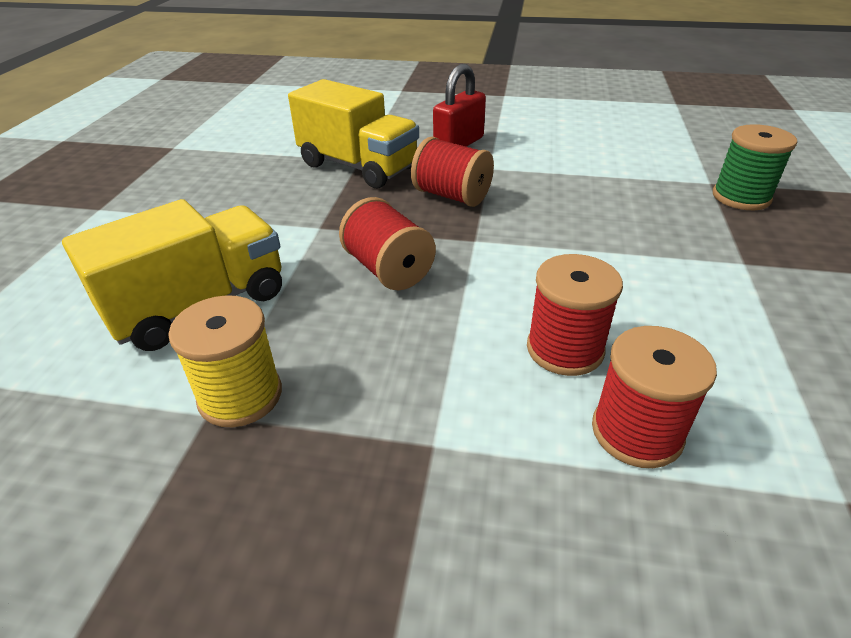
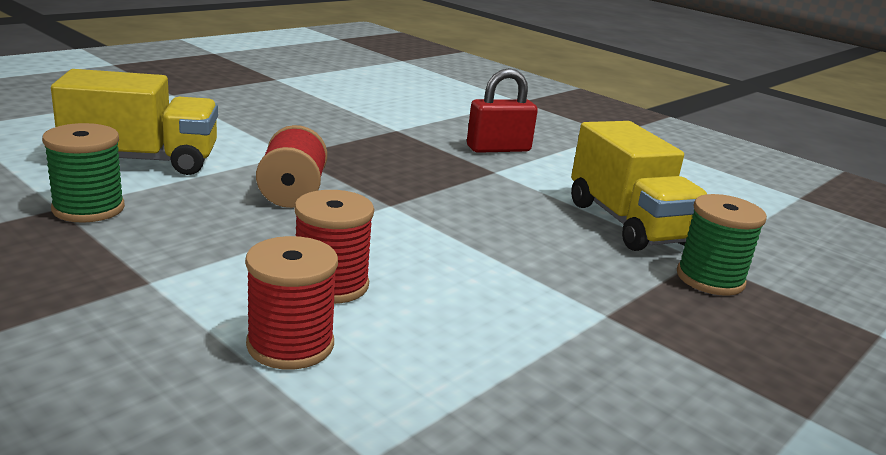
camera: 30 degrees right, 15 degrees down
(240, 396) = (88, 208): yellow spool -> green spool
(358, 166) = (386, 133): yellow truck -> yellow truck (628, 223)
(451, 196) = (425, 175): red spool -> none

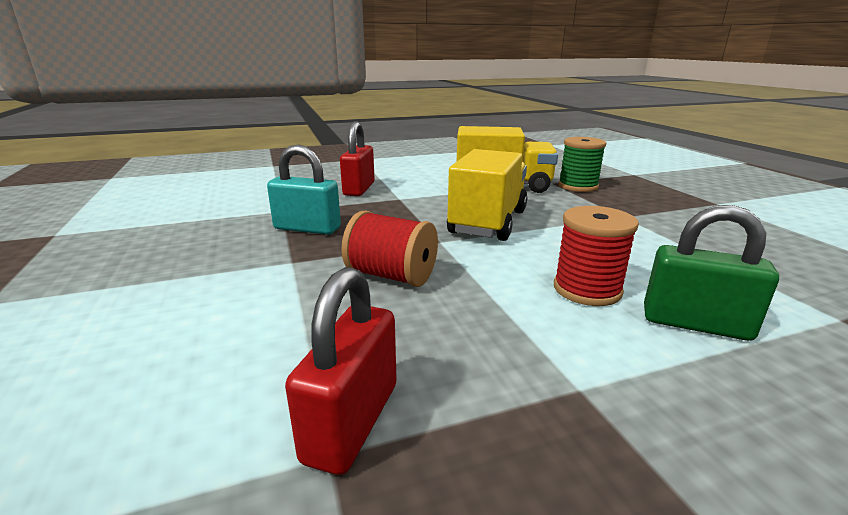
camera: 60 degrees left, 0 degrees up
(88, 208) = (352, 421): green spool -> red padlock
(142, 160) = (216, 356): yellow truck -> yellow truck (488, 222)
(290, 345) = (695, 324): red spool -> green padlock
(363, 146) = (307, 228): none -> turquoise padlock

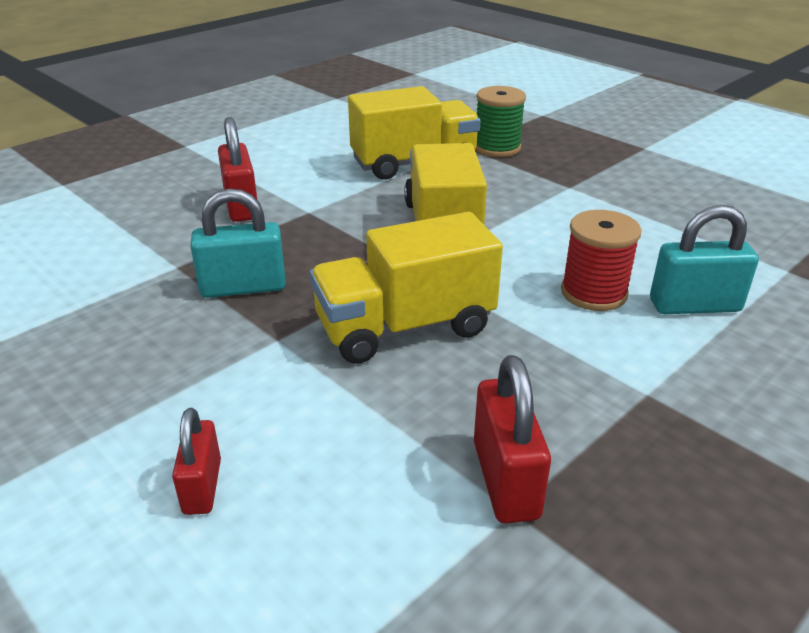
camera: 25 degrees left, 10 degrees up
(120, 340) = (202, 486): none -> red padlock
(392, 276) = (405, 327): red spool -> yellow truck
(695, 324) = (694, 306): green padlock -> turquoise padlock

